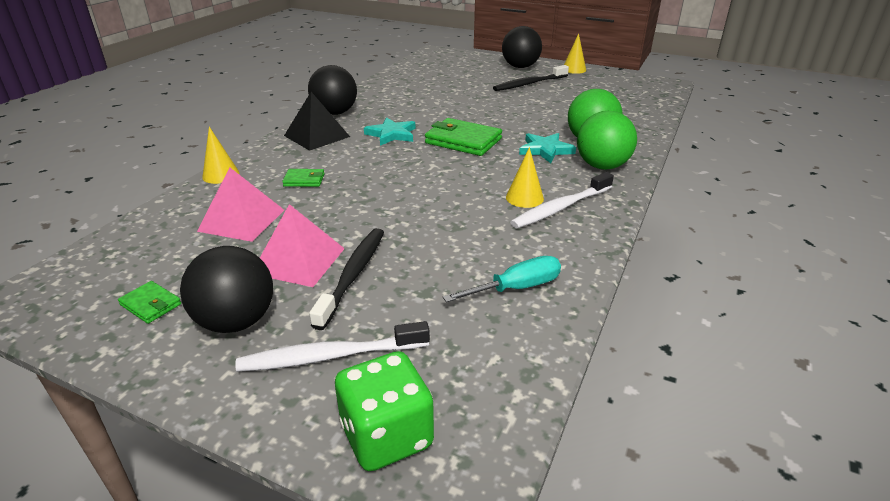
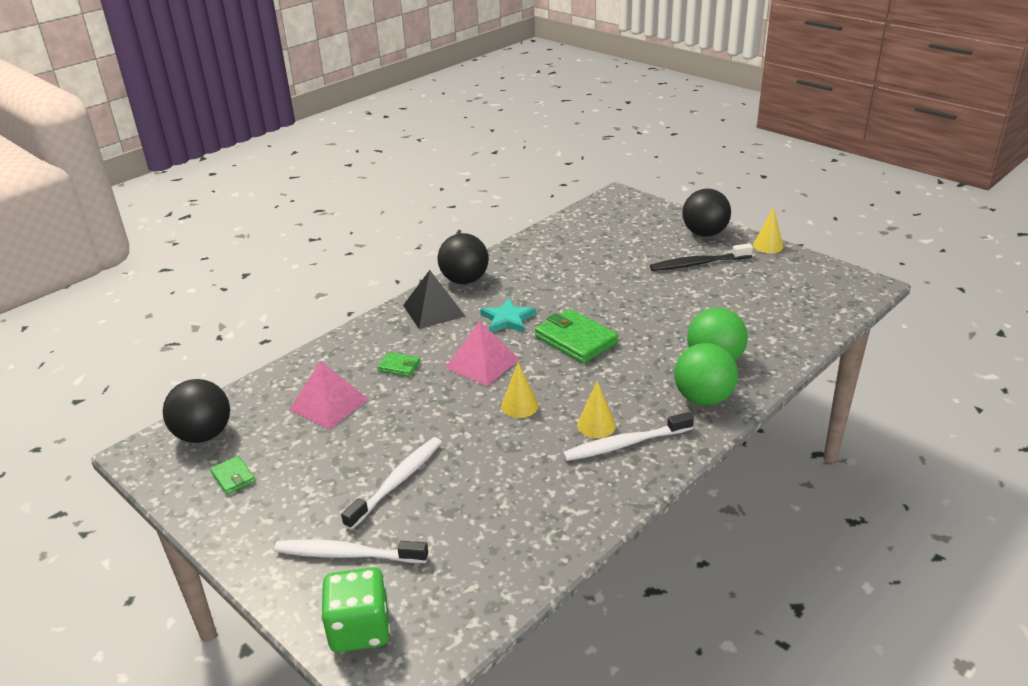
camera: 20 degrees right, 0 degrees up
(221, 175) = (329, 347): yellow cone -> yellow cone (520, 406)
(236, 321) = (290, 507): black ball -> black ball (204, 435)
(299, 260) = (359, 457): pink pyramid -> pink pyramid (482, 363)
(353, 275) = (397, 482): black toothbrush -> white toothbrush
(515, 288) = (528, 525): turquoise screwdriver -> none
(545, 150) = (656, 366): turquoise star -> none

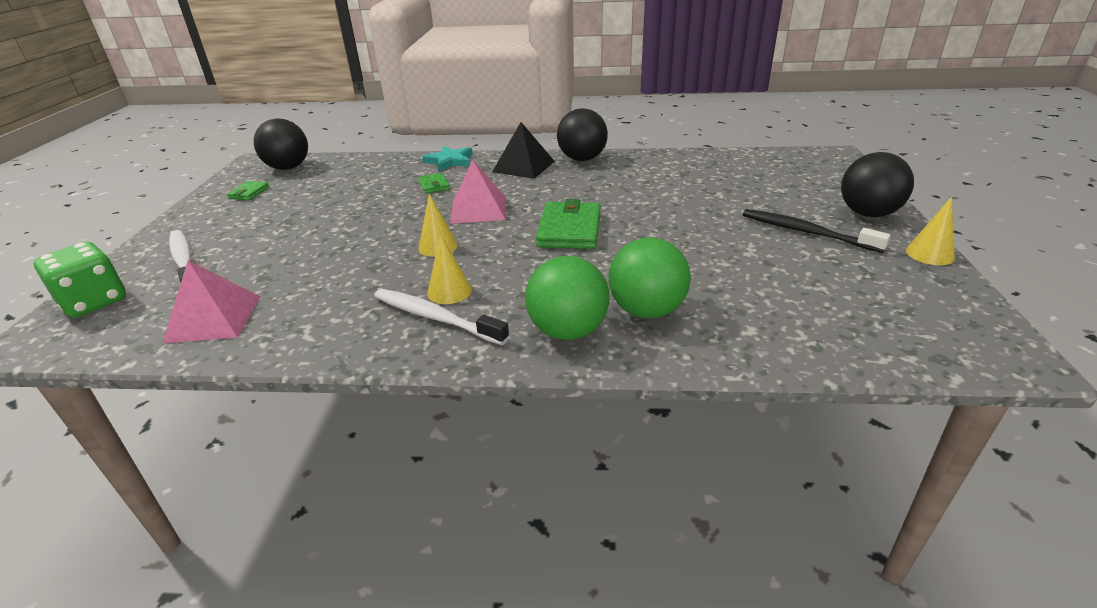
camera: 50 degrees right, 0 degrees up
(329, 404) = (359, 184): pink pyramid -> pink pyramid (213, 318)
(397, 482) = (286, 243): white toothbrush -> none
(507, 319) = (554, 193): turquoise star -> turquoise star (449, 161)

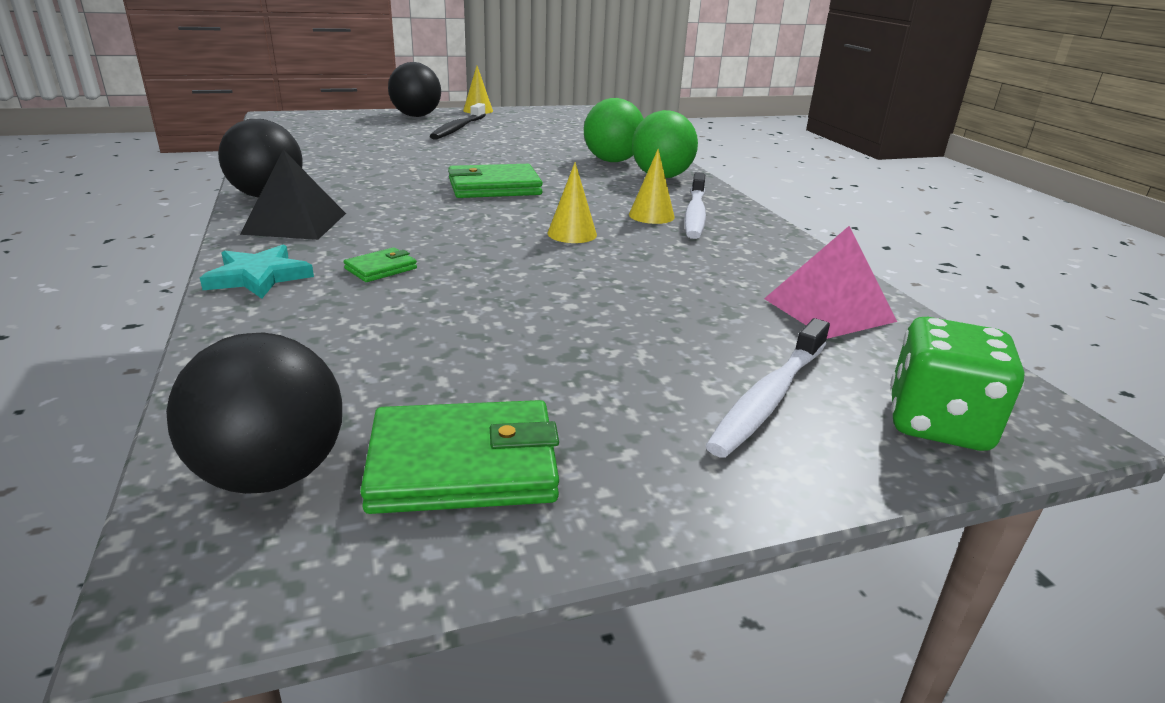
camera: 115 degrees left, 5 degrees down
(249, 193) = (463, 464): green wallet -> green wallet, size x1.97
(478, 209) = (460, 229): pink pyramid -> none

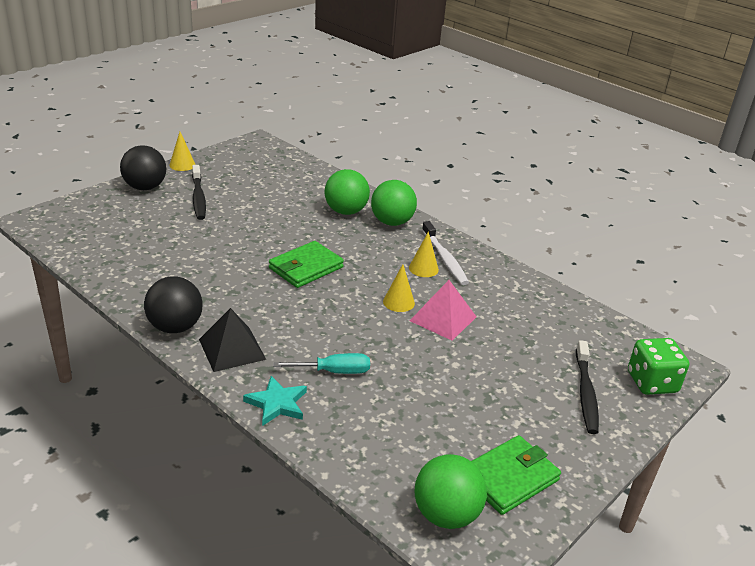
camera: 30 degrees left, 5 degrees up
(272, 474) = (446, 514): black ball -> green ball
(381, 268) = (333, 371): green wallet -> turquoise screwdriver
(769, 397) = (585, 393): white toothbrush -> black toothbrush
(829, 310) = (568, 323): pink pyramid -> pink pyramid (443, 318)

